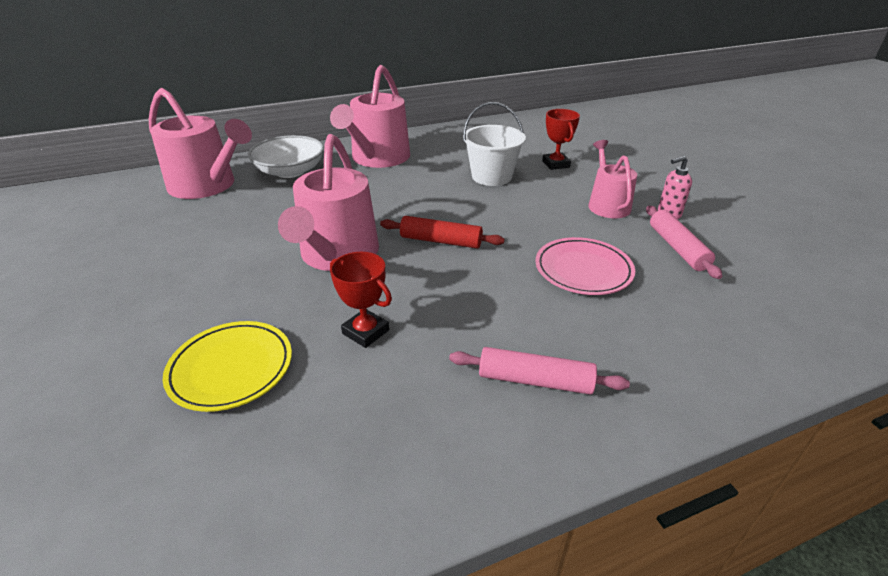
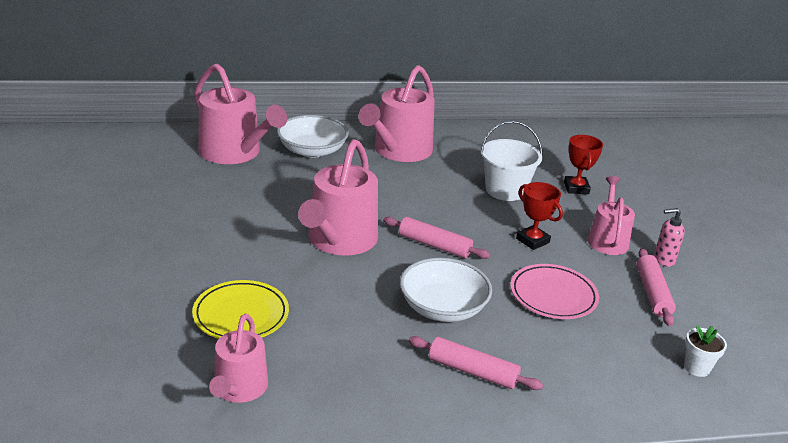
camera: 10 degrees right, 5 degrees down
(238, 482) = (239, 389): none -> pink watering can
(365, 332) = (349, 309): red trophy -> red trophy (532, 240)
(441, 241) = (434, 245): red rolling pin -> pink rolling pin
(472, 307) = (442, 307): none -> white bowl
(767, 319) = (696, 368): none -> white flower pot

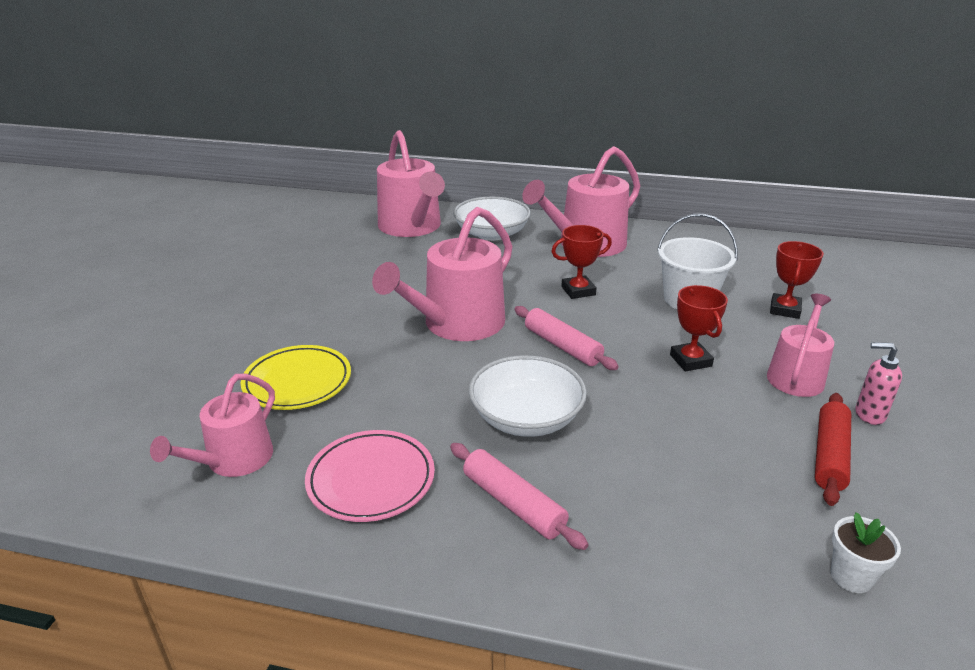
camera: 25 degrees right, 0 degrees up
(418, 195) = (578, 291): none -> red trophy
(553, 295) = (680, 431): pink plate -> pink plate (371, 480)
(653, 293) = (830, 455): pink rolling pin -> red rolling pin

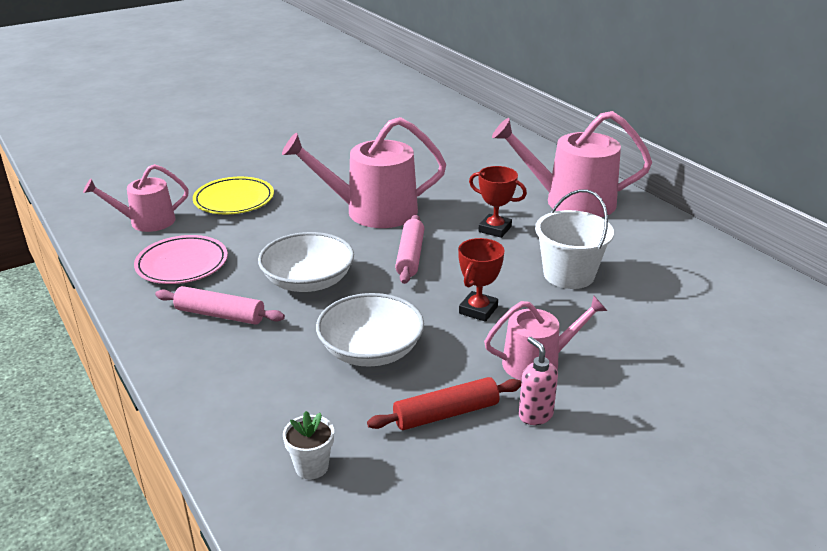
camera: 45 degrees right, 0 degrees up
(412, 227) = (464, 138): pink watering can -> none
(491, 234) = (512, 164): white bowl -> white bowl (371, 350)
(513, 503) = (220, 315): pink rolling pin -> pink rolling pin turned 75 degrees counterclockwise
(784, 309) = (638, 321): red trophy -> none

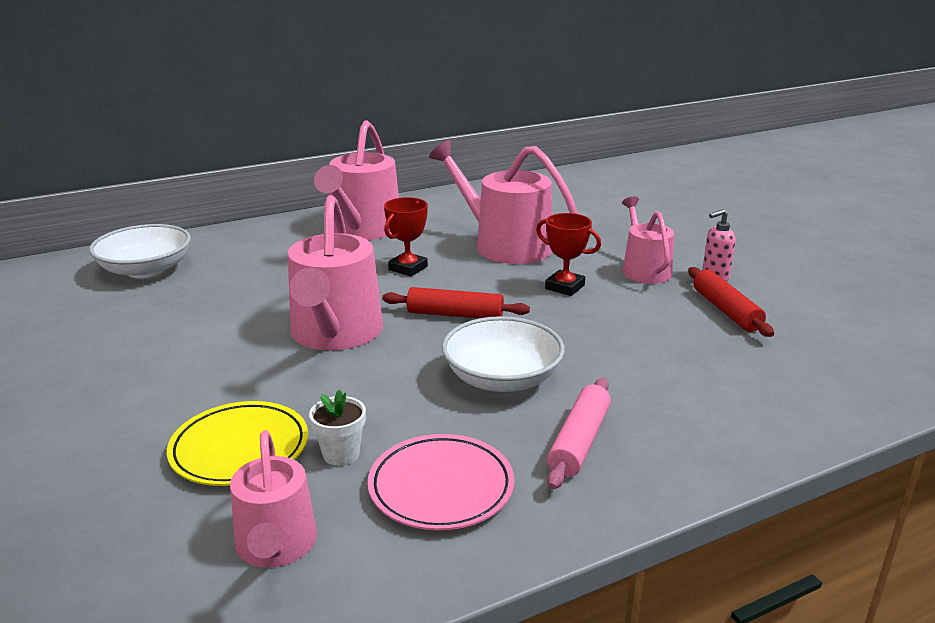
camera: 85 degrees left, 5 degrees down
(311, 467) = (824, 374): white flower pot -> white flower pot (341, 454)
(371, 350) = (639, 342): white bowl -> white bowl (146, 270)
(410, 256) = (455, 315): pink rolling pin -> red rolling pin
(568, 275) = (505, 245): white bucket -> pink watering can

